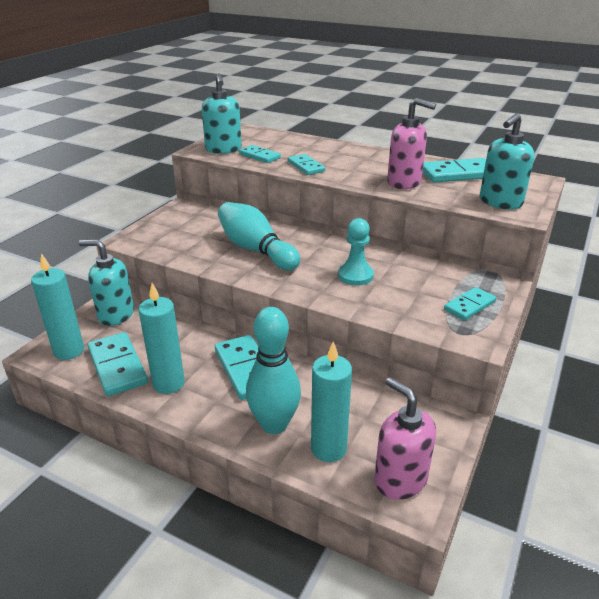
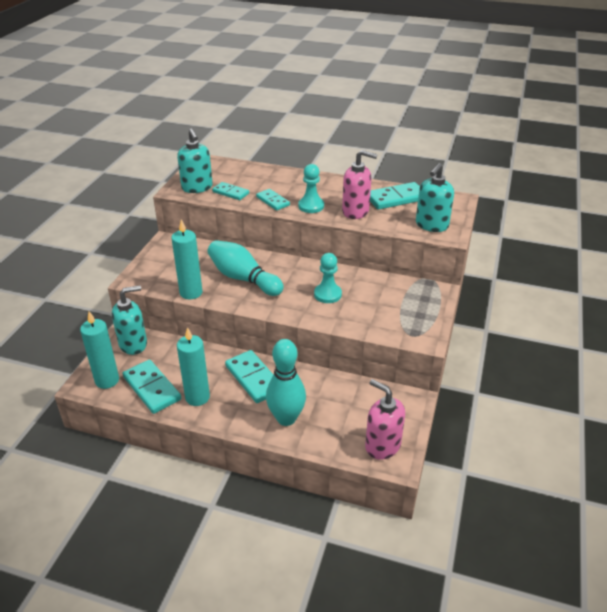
camera: 10 degrees left, 5 degrees up
(116, 315) = (133, 344): turquoise soap dispenser -> turquoise soap dispenser turned 150 degrees clockwise
(328, 449) = (329, 431): turquoise candle -> turquoise candle (191, 293)
(350, 174) = (311, 206): none -> turquoise pawn
(469, 305) = (416, 311): turquoise domino -> none

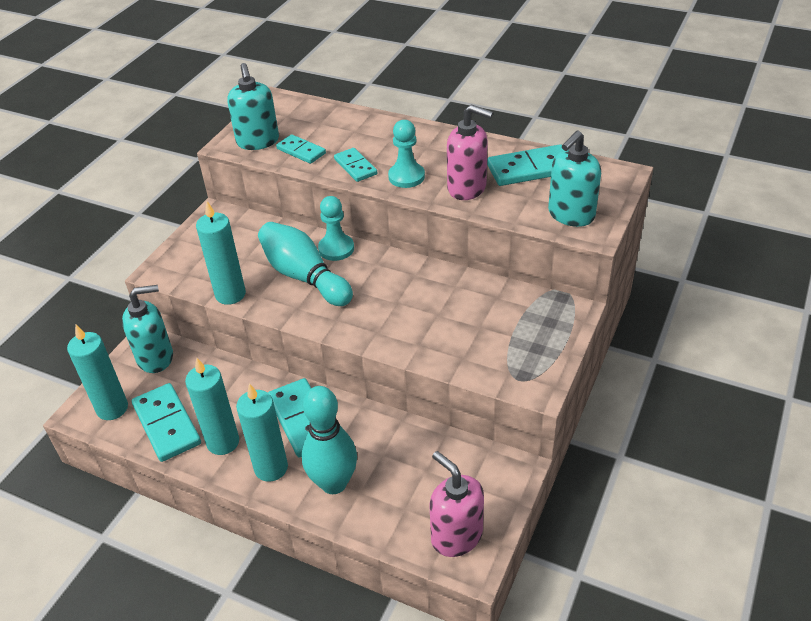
camera: 10 degrees right, 5 degrees up
(237, 412) = (271, 468): none -> turquoise candle
(327, 294) = (414, 308): turquoise pawn -> turquoise pawn (336, 249)

